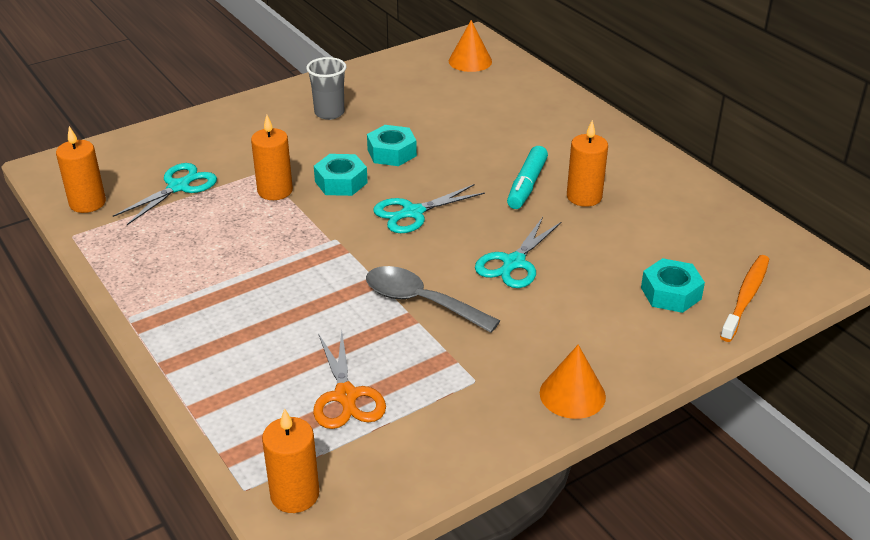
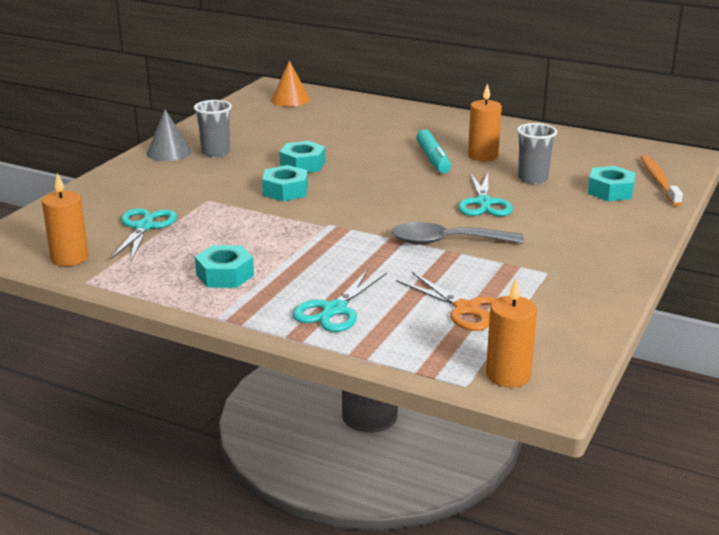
camera: 30 degrees left, 10 degrees down
(184, 269) = (225, 275): none -> turquoise nut
(275, 191) = (236, 209): orange candle -> none
(289, 100) = (169, 152): none -> grey cone
(413, 213) = (369, 194): turquoise scissors -> turquoise scissors (334, 310)
(572, 394) = (621, 260): orange cone -> none
(602, 246) = (532, 179): none -> grey cup

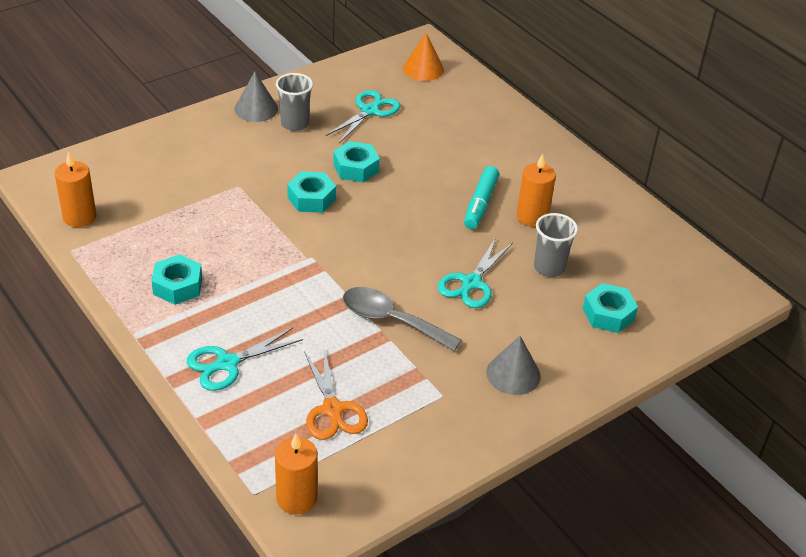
camera: 25 degrees right, 15 degrees up
(144, 227) = (162, 201): turquoise scissors -> turquoise scissors (370, 111)
(585, 243) = (513, 374): none -> grey cone
(658, 181) = (672, 318): orange toothbrush -> none

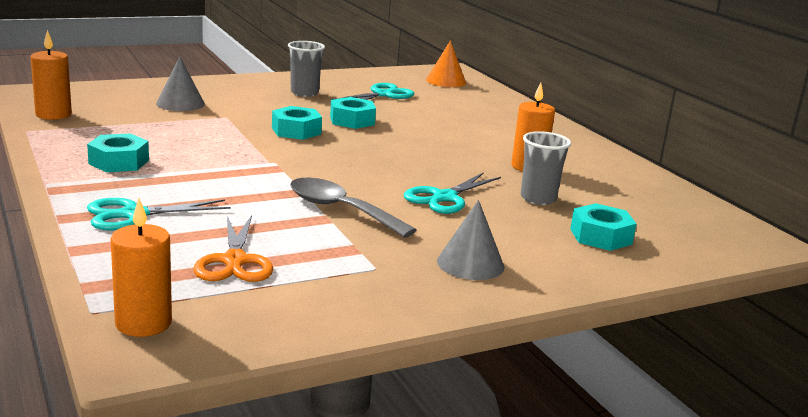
camera: 10 degrees right, 20 degrees down
(256, 109) = (272, 82): grey cone -> grey cone (180, 103)
(480, 204) = (474, 153): turquoise marker -> none

